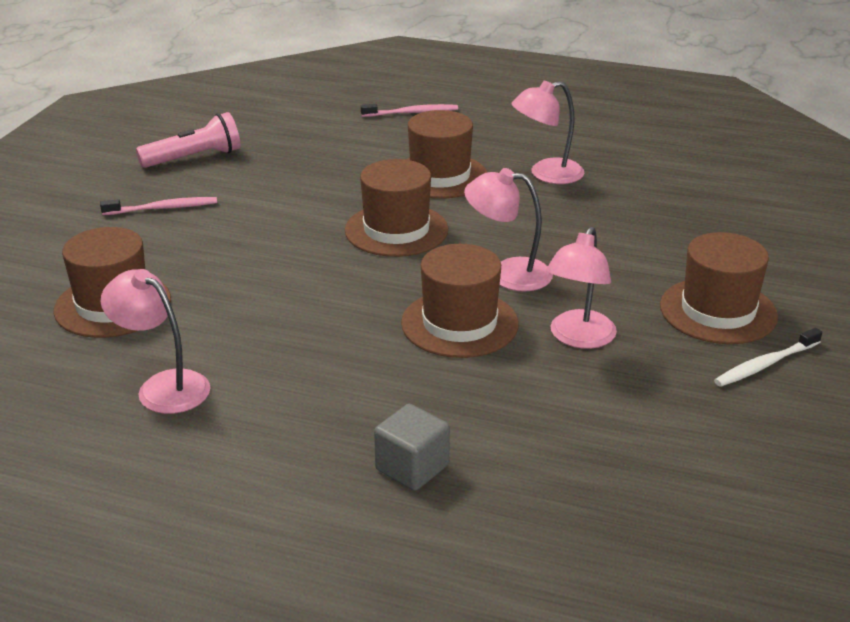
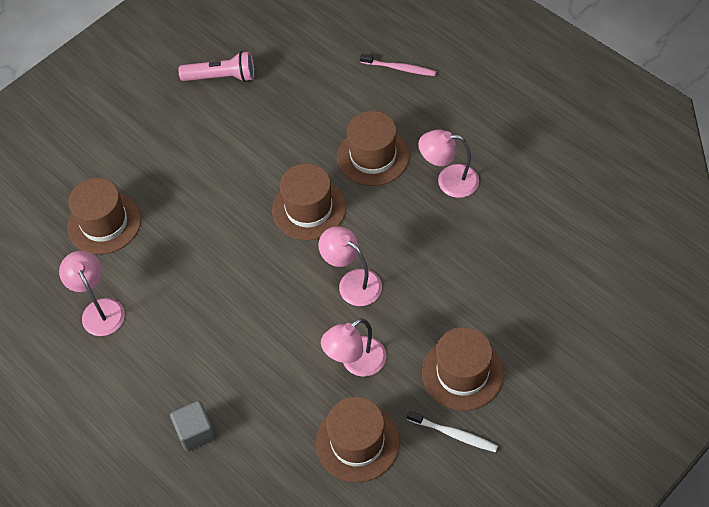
camera: 30 degrees right, 25 degrees up
(163, 208) = (176, 131): pink toothbrush -> none
(459, 323) = (293, 320): brown hat -> brown hat (357, 442)
(765, 365) = (454, 434): white toothbrush -> white toothbrush turned 150 degrees counterclockwise

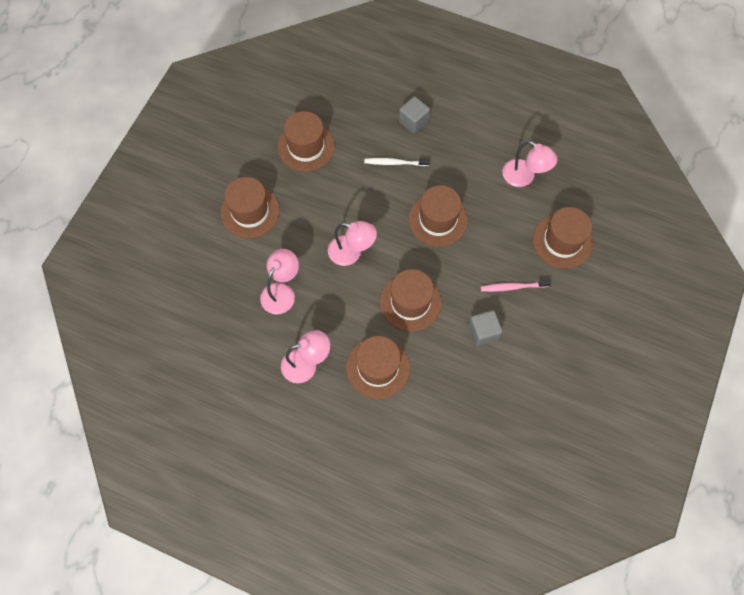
camera: 155 degrees right, 10 degrees up
(221, 77) = (547, 408): pink flashlight -> none
(232, 290) = (437, 220): none -> brown hat
(245, 158) = (483, 332): none -> grey cube
(356, 363) = (326, 196): pink lamp -> pink lamp (281, 292)
(400, 68) = (389, 472): pink toothbrush -> pink toothbrush (512, 287)
(454, 434) = (244, 170): white toothbrush -> white toothbrush (394, 163)

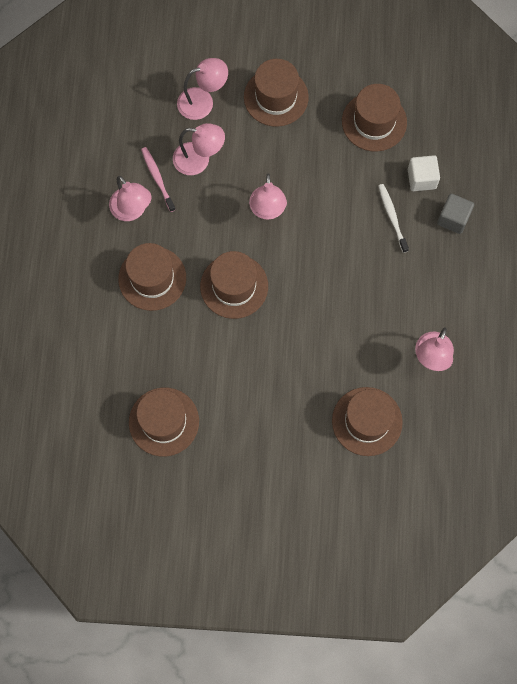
camera: 70 degrees right, 5 degrees up
(227, 270) = (203, 101): none -> pink lamp
(370, 131) = (421, 179): none -> white cube
(437, 220) = (340, 283): brown hat -> brown hat (164, 422)
(483, 332) = (228, 368): grey cube -> none
(512, 287) = (290, 384): pink toothbrush -> pink toothbrush (157, 178)

